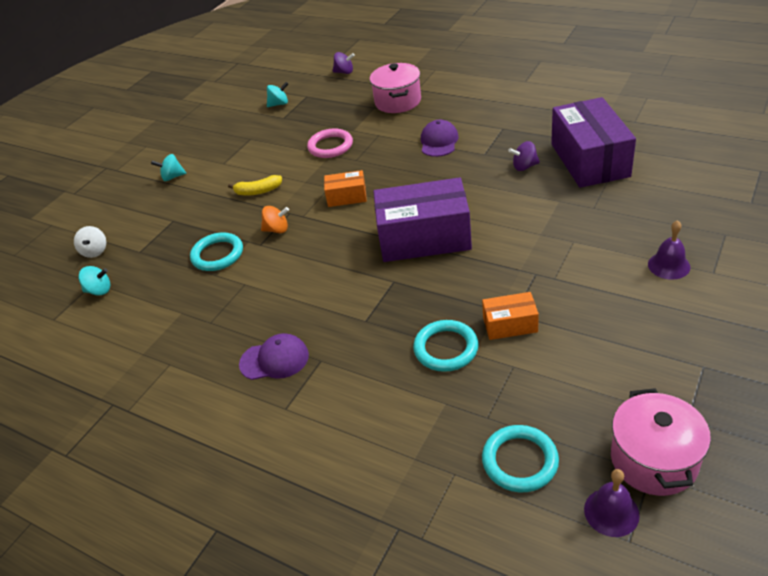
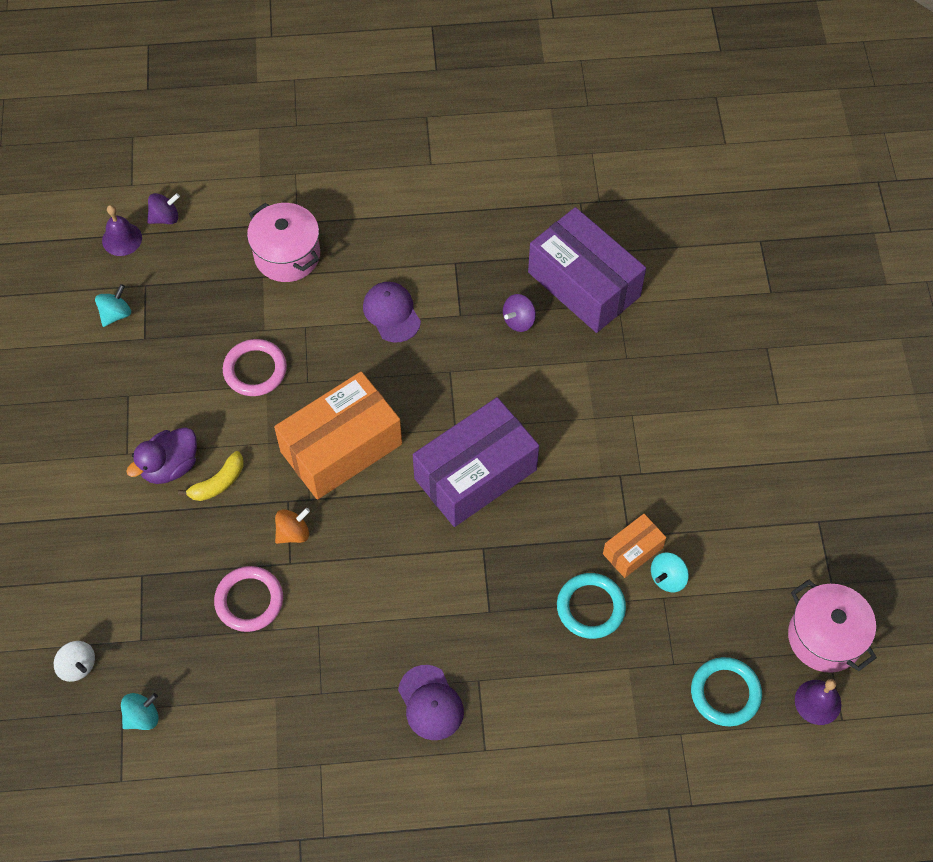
camera: 40 degrees left, 20 degrees up
(172, 177) = (73, 505): turquoise spinning top -> turquoise spinning top (667, 578)
(217, 255) = (249, 600): turquoise ring -> pink ring
(240, 175) = (170, 466): none -> purple duck
(274, 360) = (430, 703): purple cap -> purple cap turned 105 degrees clockwise
(347, 197) = (341, 448): orange box -> orange box, size x2.06
(669, 265) = (736, 411): purple bell -> purple bell (122, 239)

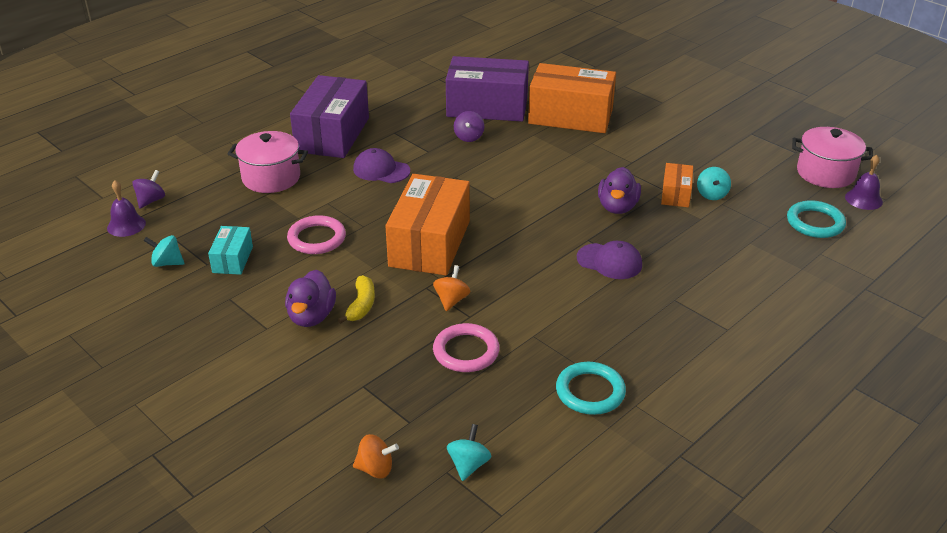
camera: 40 degrees left, 25 degrees down
(78, 666) = (376, 469): white spinning top -> orange spinning top
(116, 314) = (167, 263): turquoise spinning top -> turquoise spinning top turned 75 degrees counterclockwise
(168, 347) = (232, 259): none -> turquoise box
(430, 703) = (661, 328): purple cap -> purple cap (609, 261)
(475, 474) = (535, 211): purple box -> purple box (332, 134)
(556, 526) = (617, 207): none -> purple duck
(590, 607) = (689, 229): turquoise ring -> turquoise ring (590, 391)
(654, 359) = (570, 116): none -> orange box

